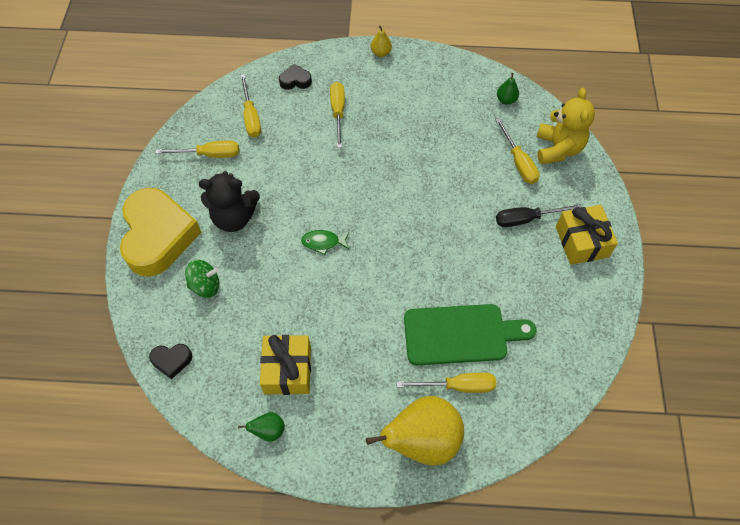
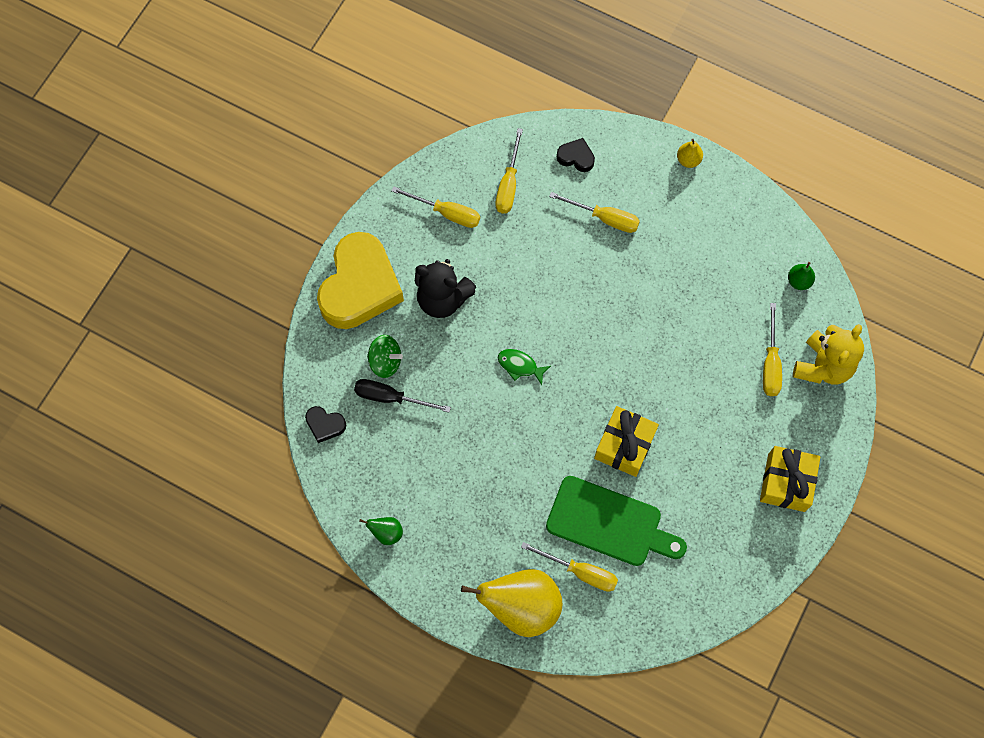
camera: 25 degrees right, 10 degrees up
(287, 370) = (428, 483): yellow gift -> yellow gift (624, 445)
(338, 112) = (604, 218): yellow screwdriver -> yellow screwdriver turned 90 degrees clockwise
(526, 219) = (742, 432): black screwdriver -> black screwdriver (391, 397)

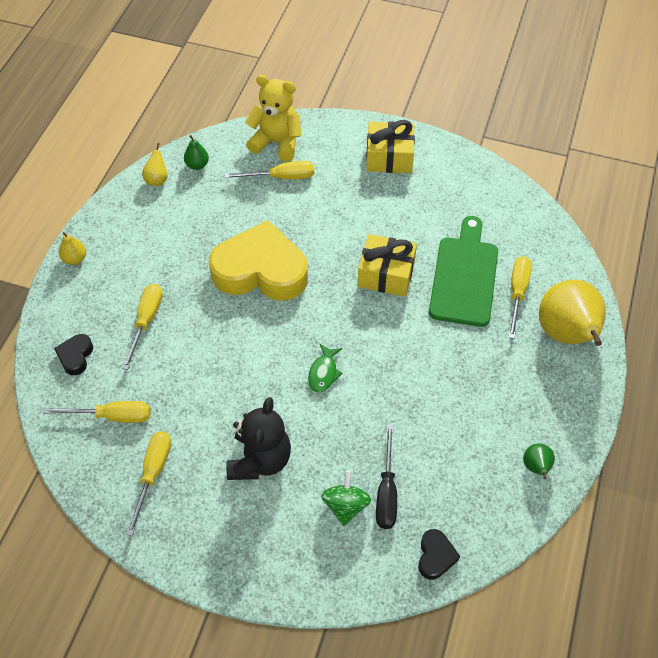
camera: 100 degrees left, 15 degrees down
(360, 286) = (258, 552): yellow heart -> yellow heart (261, 271)
(782, 240) = (157, 180): none -> yellow pear

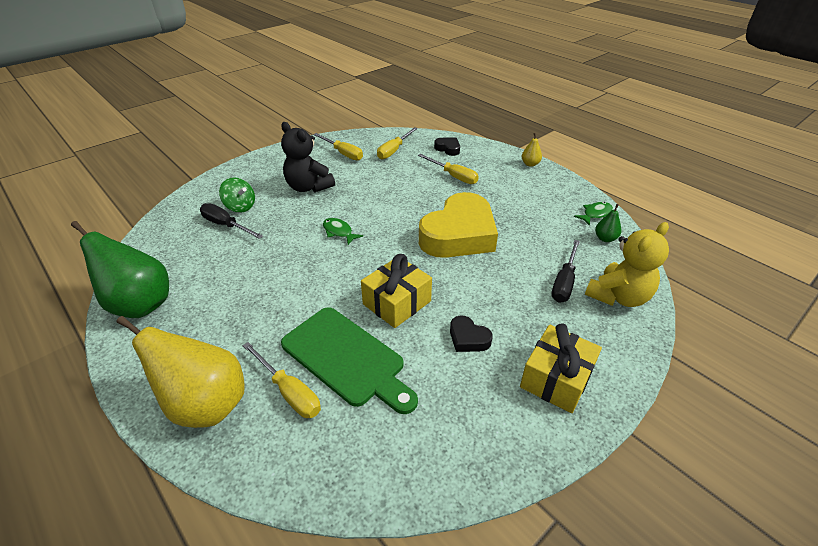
camera: 120 degrees right, 15 degrees down
(157, 180) = (595, 214): yellow pear -> green fish
(281, 177) = (564, 282): yellow screwdriver -> black screwdriver
(435, 556) = (164, 228): black heart -> black heart (468, 338)
(536, 467) = (140, 304): green pear -> green pear, size x2.30

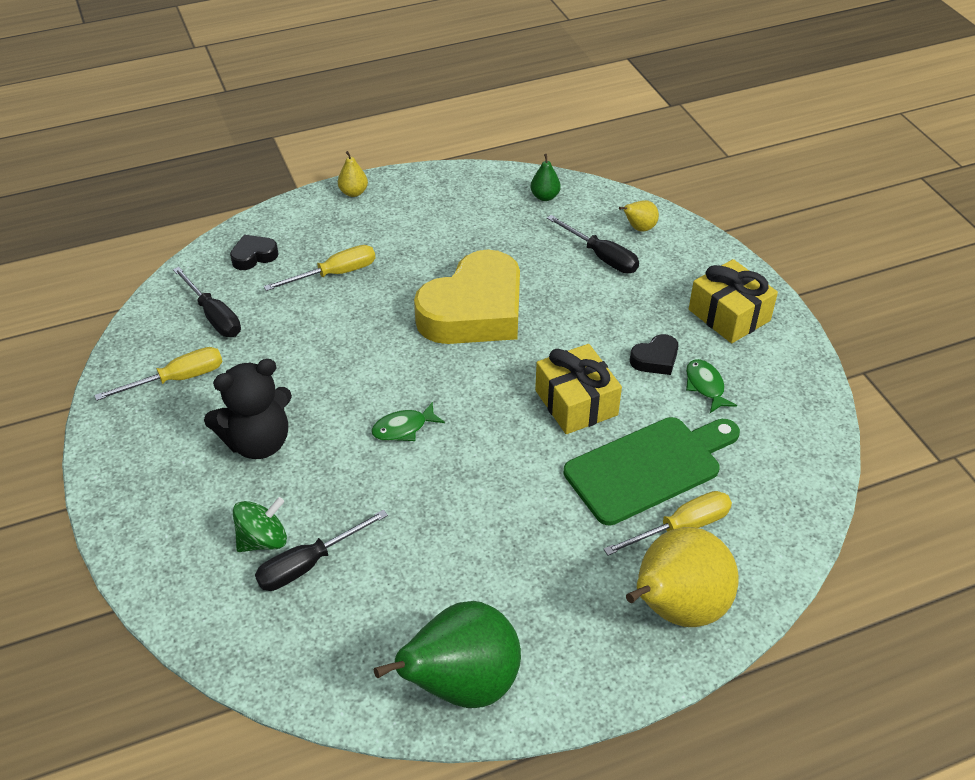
camera: 70 degrees left, 5 degrees up
(394, 150) = (214, 316): yellow screwdriver -> black screwdriver
(459, 235) = (474, 311): yellow heart -> yellow heart turned 75 degrees clockwise
(595, 214) = (496, 184): green fish -> green fish (705, 386)
(618, 296) = (639, 228): yellow teddy bear -> yellow pear

